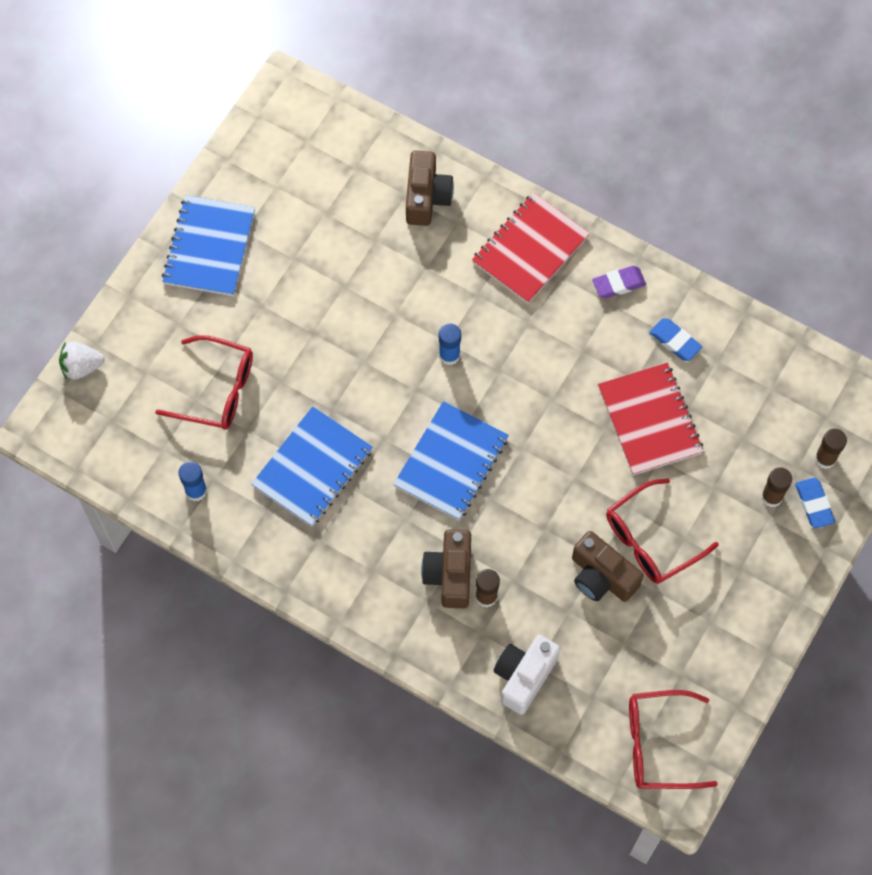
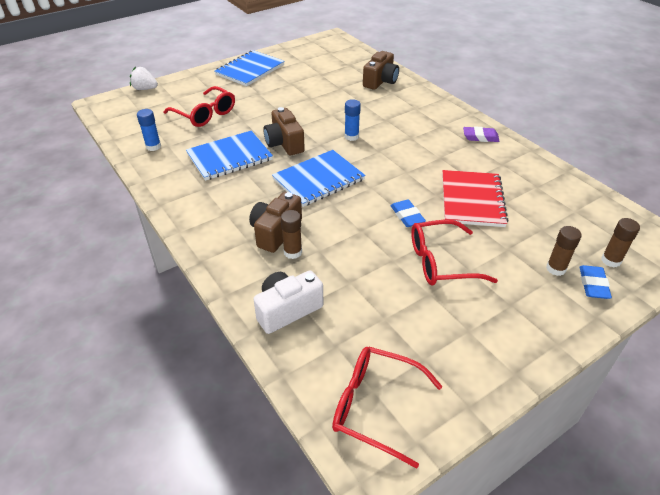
camera: 25 degrees right, 25 degrees down
(530, 250) = (430, 111): red notebook -> none
(601, 576) = (389, 270): brown camera -> brown camera (284, 143)
(675, 341) = (508, 170): blue eraser -> blue eraser (407, 216)

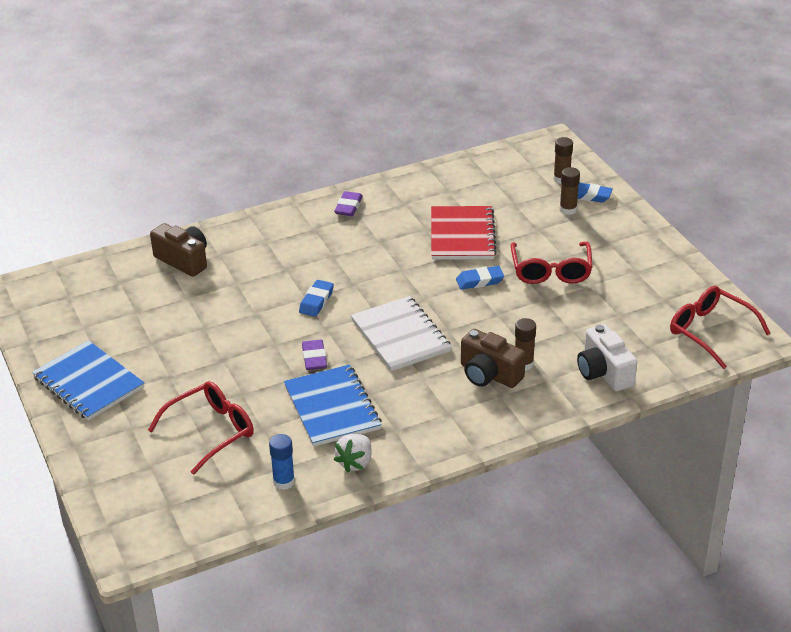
camera: 80 degrees left, 5 degrees down
(145, 89) = (101, 502): white strawberry -> white strawberry (355, 462)
(284, 143) = (314, 358): brown camera -> purple eraser
(318, 179) = (400, 336): blue notebook -> white notebook
(351, 137) = (316, 301): blue glue stick -> blue eraser
(375, 406) = (710, 331): red glasses -> red glasses turned 105 degrees clockwise
(472, 200) = (462, 235): red notebook -> red notebook turned 75 degrees clockwise

